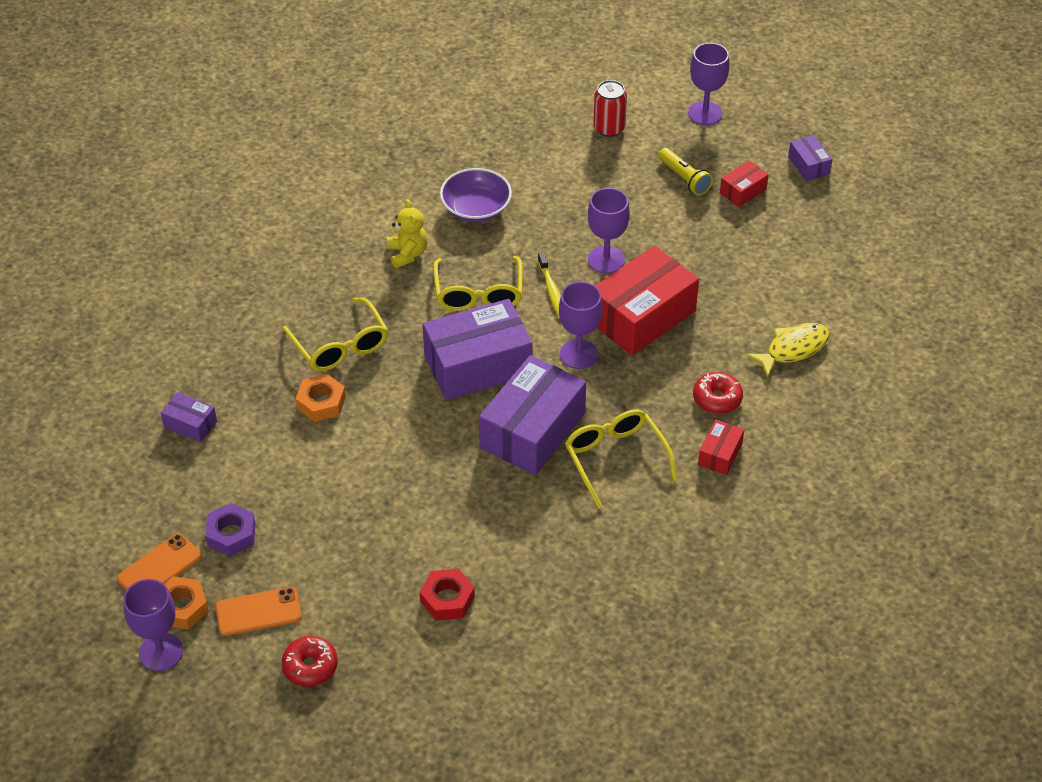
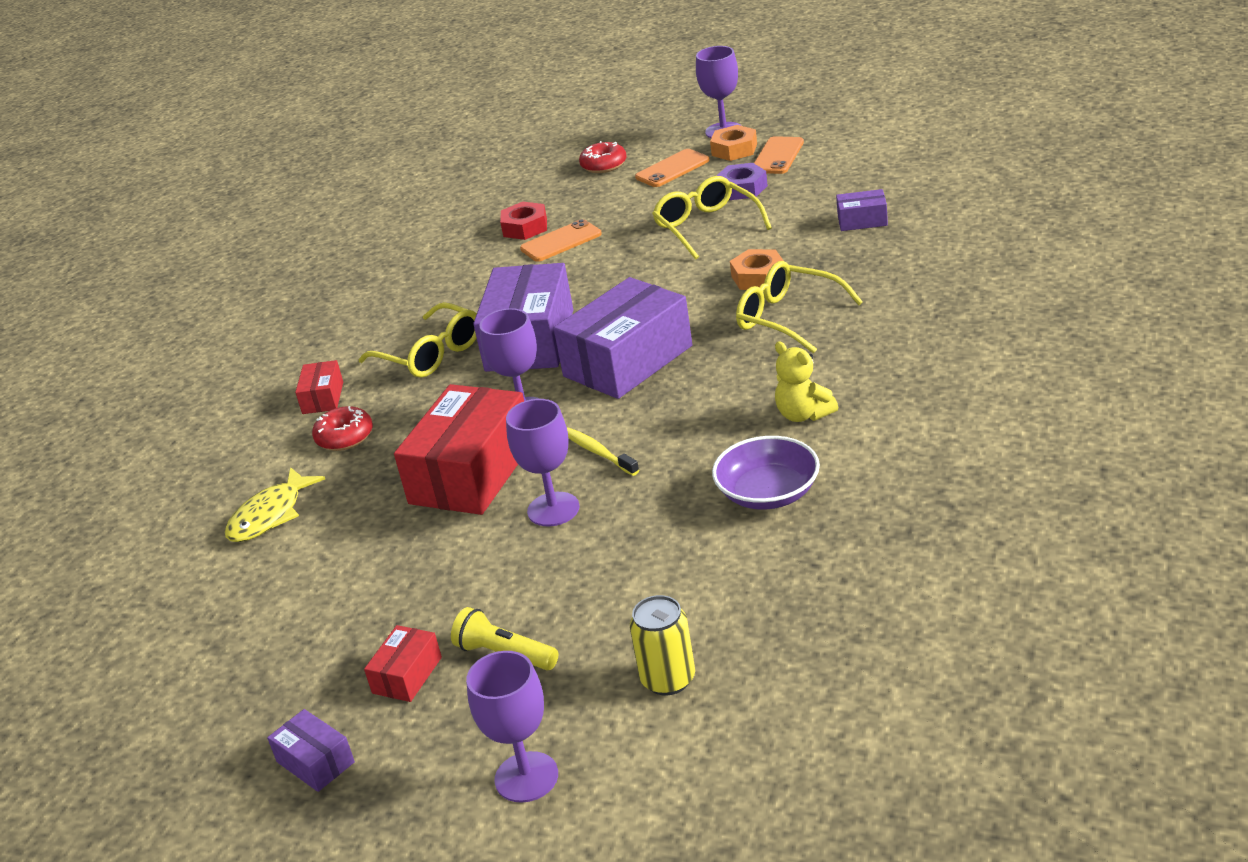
camera: 160 degrees right, 15 degrees down
(431, 553) = (561, 241): none -> orange phone
(478, 293) = (683, 415): yellow glasses -> yellow glasses (707, 227)
(609, 128) = (668, 679): red can -> yellow can

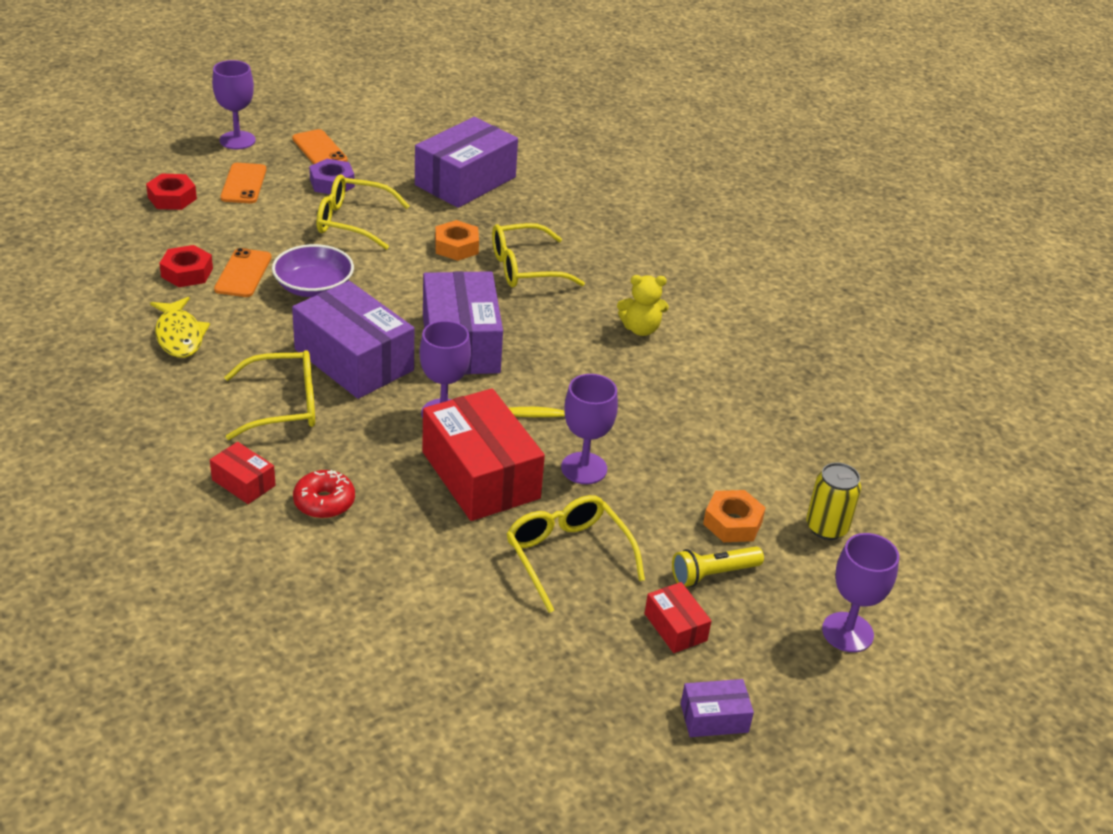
camera: 60 degrees left, 5 degrees up
(270, 515) = (368, 591): yellow fish -> yellow fish (179, 336)
(426, 571) = (568, 556): none -> yellow glasses
(604, 165) = (172, 198): red donut -> red nut
(734, 149) = (273, 153): orange nut -> orange nut (732, 523)
(768, 493) = (700, 388): purple bowl -> purple bowl (314, 287)
(862, 221) = (465, 181): purple box -> purple box, size x2.16

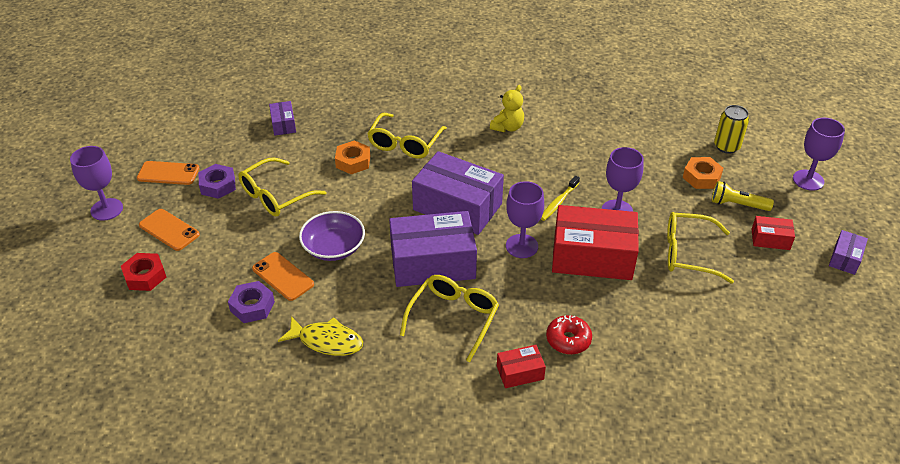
camera: 50 degrees left, 5 degrees up
(187, 272) = (252, 306): red nut -> purple nut
(465, 181) = (283, 124): purple box -> purple box, size x0.46
(713, 574) = (737, 205): yellow flashlight -> yellow flashlight turned 90 degrees clockwise

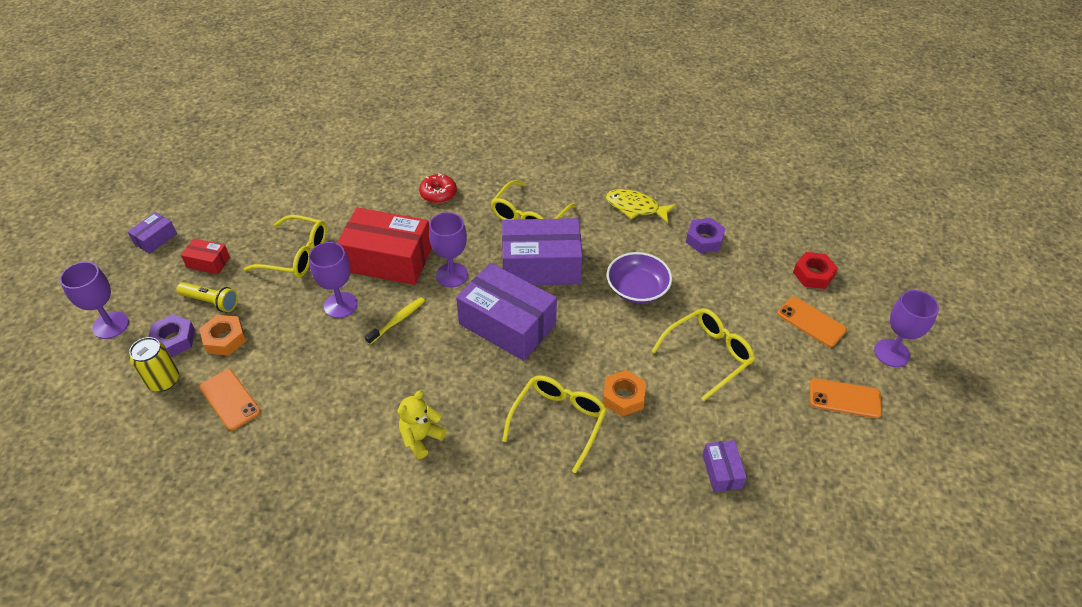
camera: 175 degrees left, 5 degrees up
(218, 185) = (778, 375): purple nut -> purple nut (173, 340)
(283, 276) = (682, 264): orange phone -> orange phone (230, 400)
(520, 372) = (484, 175): red box -> none

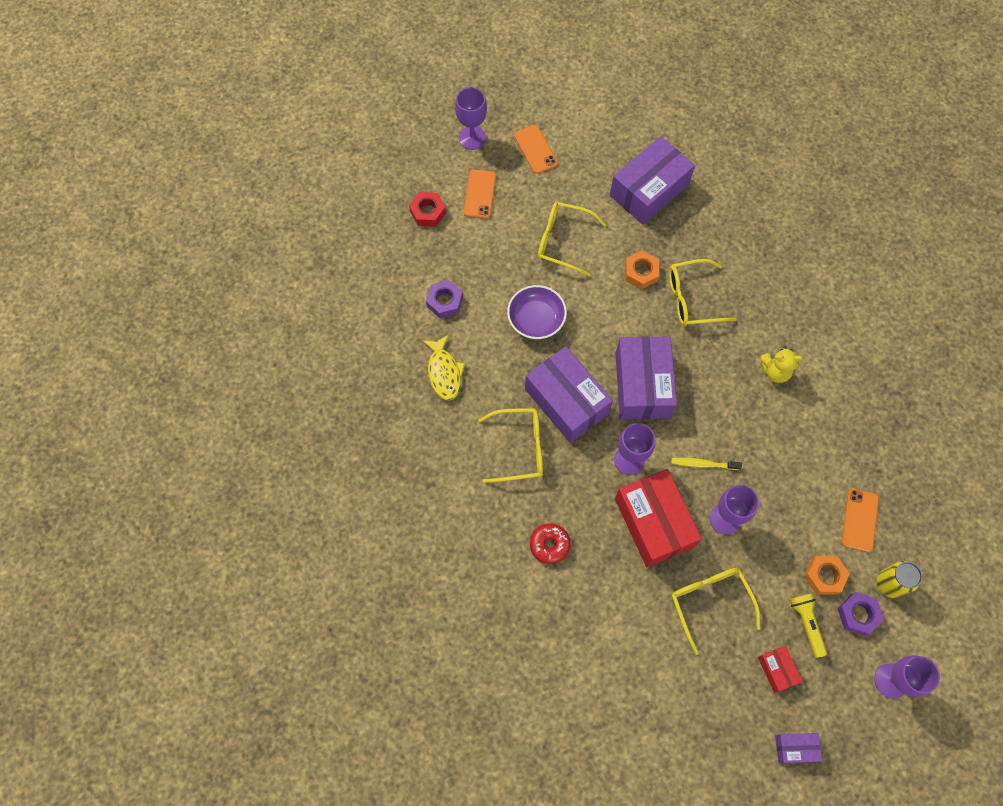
camera: 125 degrees left, 20 degrees up
(722, 471) = (649, 190): purple box -> purple box, size x2.16

